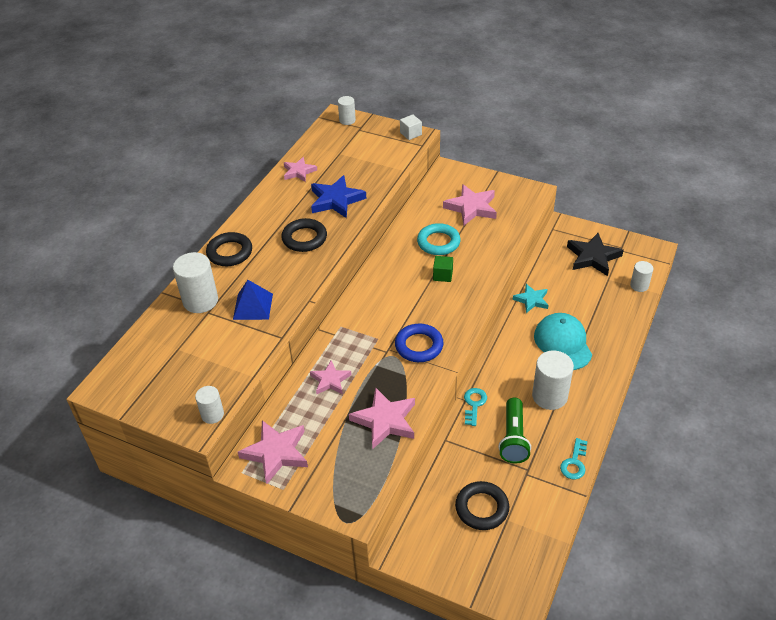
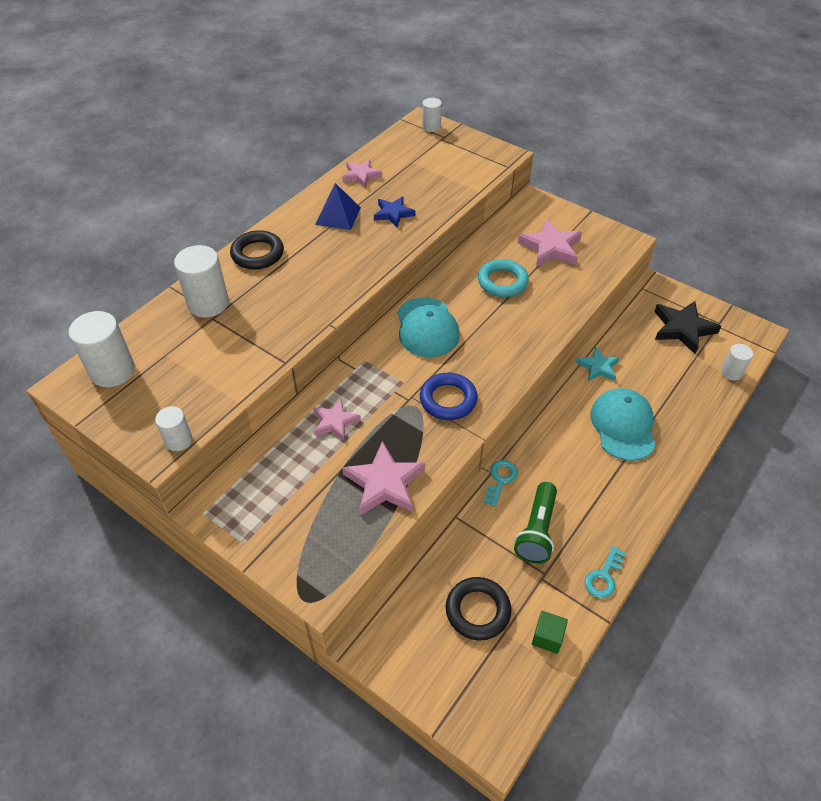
camera: 10 degrees right, 5 degrees up
(253, 306) = (264, 320): blue pyramid -> blue pyramid (338, 216)
(276, 453) = (248, 497): pink star -> none
(304, 238) = (345, 251): black ring -> none
(336, 200) = (393, 213): blue star -> blue star, size x0.63
(385, 291) = (427, 327): none -> turquoise cap
(411, 134) = (498, 152): white cube -> none
(443, 275) = (497, 320): green cube -> green cube (547, 637)
(549, 396) = (592, 487): white cylinder -> white cylinder (112, 371)

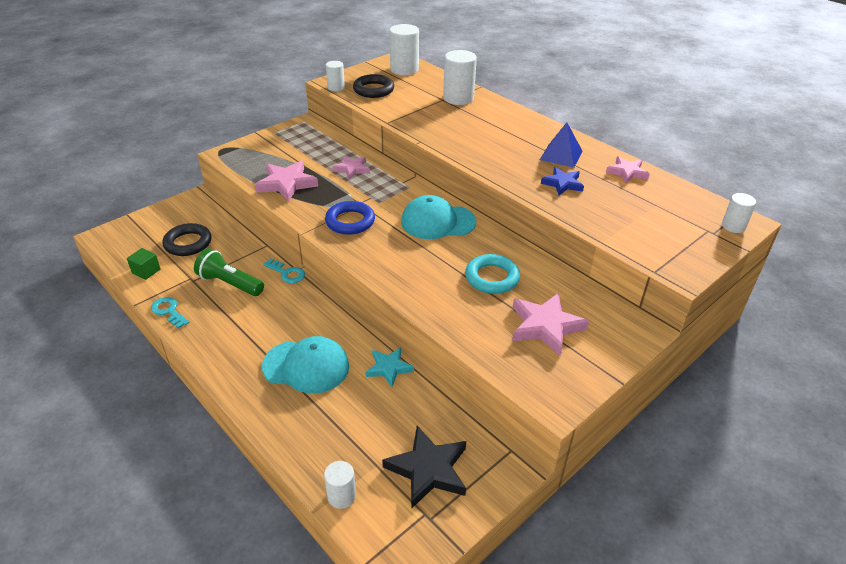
camera: 100 degrees right, 10 degrees down
(257, 254) = (512, 118): black ring -> black ring (373, 90)

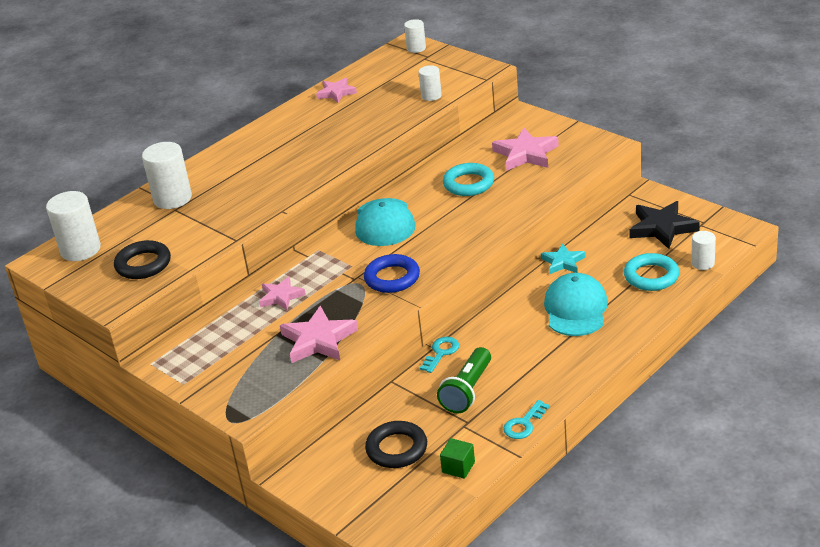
camera: 90 degrees left, 5 degrees down
(335, 439) = (651, 276): none -> turquoise ring
(336, 87) = (133, 296): white cylinder -> white cylinder (431, 96)
(561, 155) = (306, 126): blue pyramid -> none
(562, 184) = (361, 123): blue star -> none

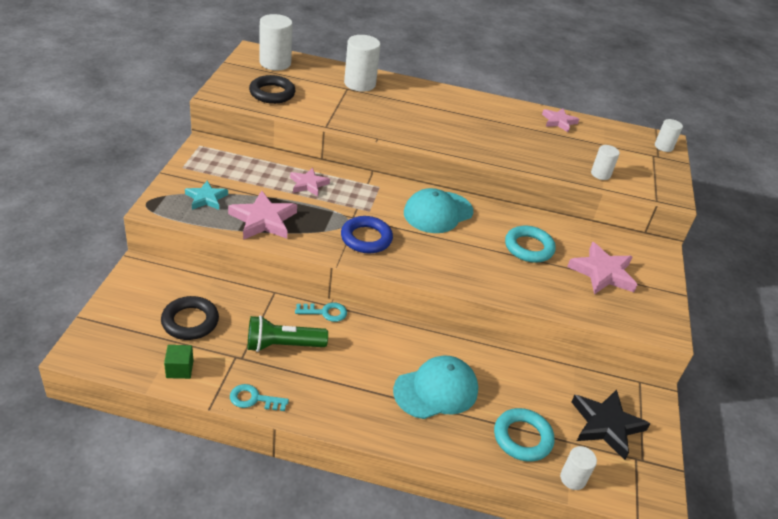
camera: 50 degrees right, 5 degrees up
(563, 262) = (499, 360): turquoise star -> turquoise star (206, 198)

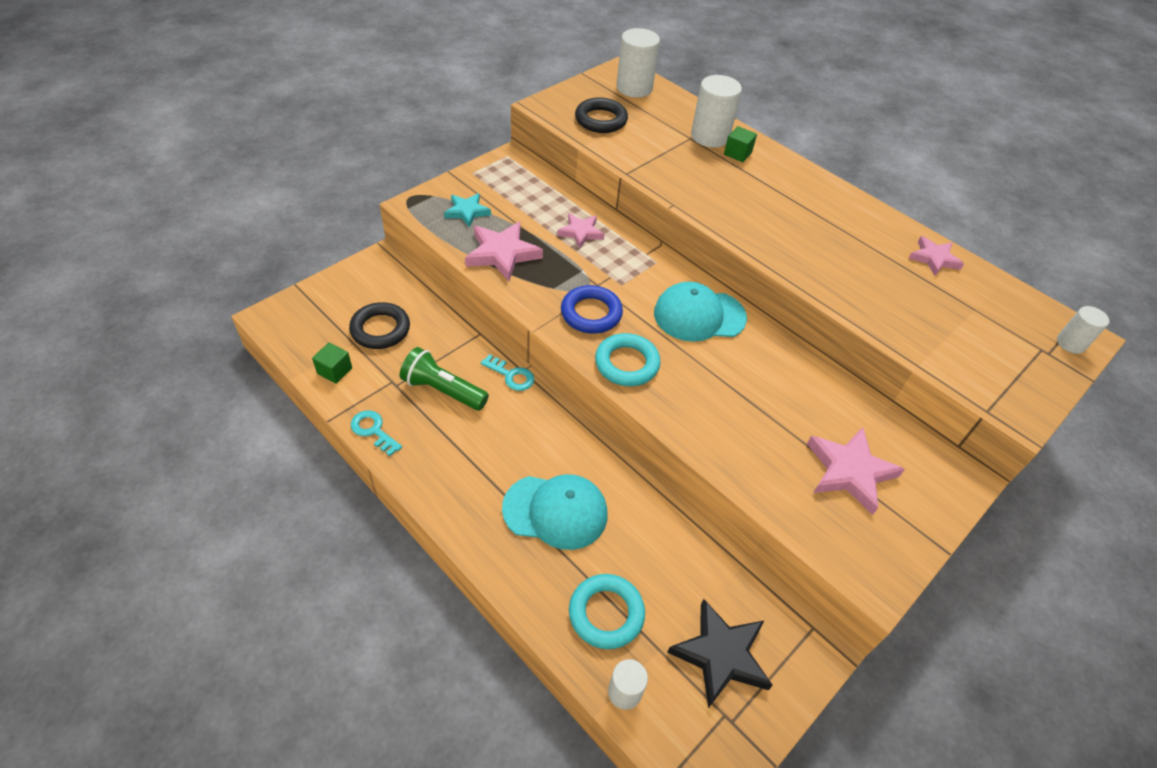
camera: 35 degrees right, 10 degrees up
(388, 90) = (737, 153): none -> green cube
(529, 247) = (776, 400): turquoise ring -> turquoise ring (626, 363)
(600, 174) = (932, 346): white cylinder -> none

